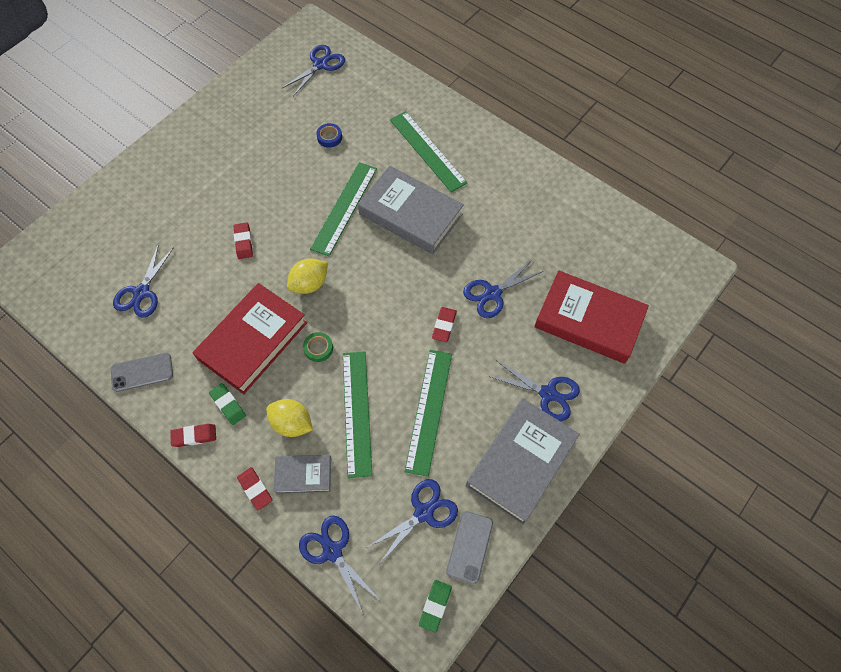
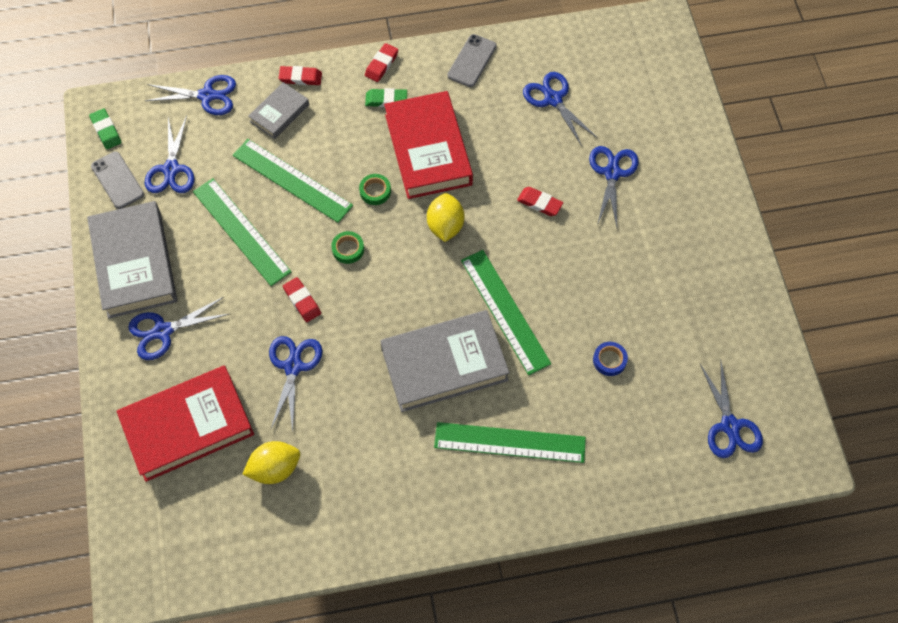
camera: 130 degrees right, 0 degrees up
(183, 217) = (612, 173): none -> blue scissors
(292, 423) = (328, 131): yellow lemon -> yellow lemon (275, 468)
(380, 329) = (348, 249): none -> green tape

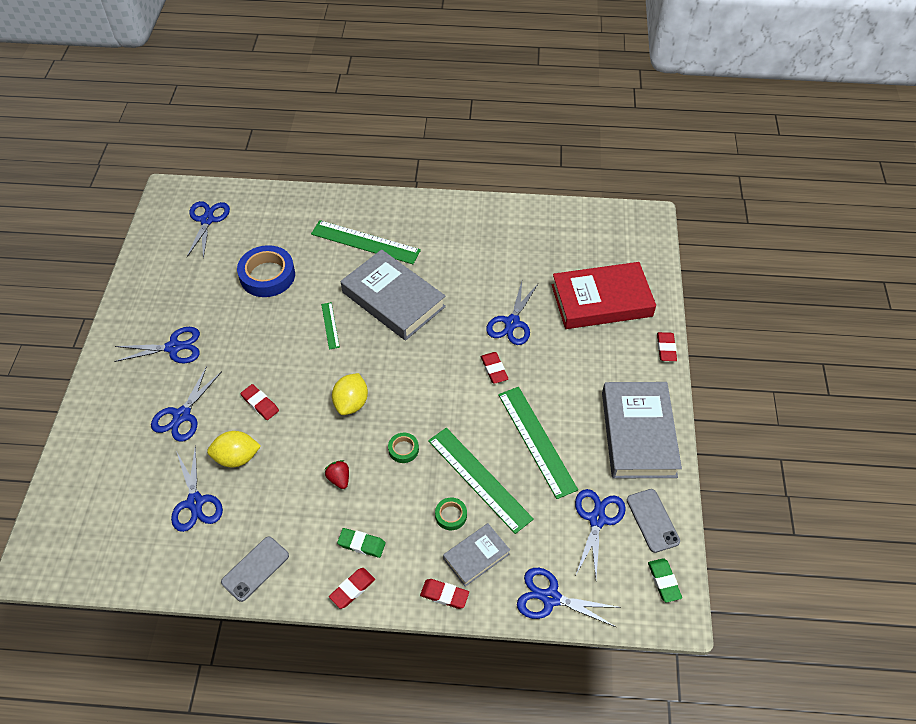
camera: 165 degrees left, 10 degrees down
(105, 376) = (666, 348): none -> red eraser
(163, 331) = (616, 371): blue scissors -> blue scissors (174, 347)
(275, 468) = (539, 261): yellow lemon -> yellow lemon (237, 457)
(348, 249) = (443, 403): green tape -> green tape (451, 515)
(428, 149) = (339, 479): red book -> red strawberry
(444, 364) = (393, 299): grey book -> grey book turned 45 degrees clockwise
(505, 311) = (330, 325): green ruler -> green ruler, size x0.49
(609, 360) = (267, 275): blue tape -> blue tape, size x2.07

